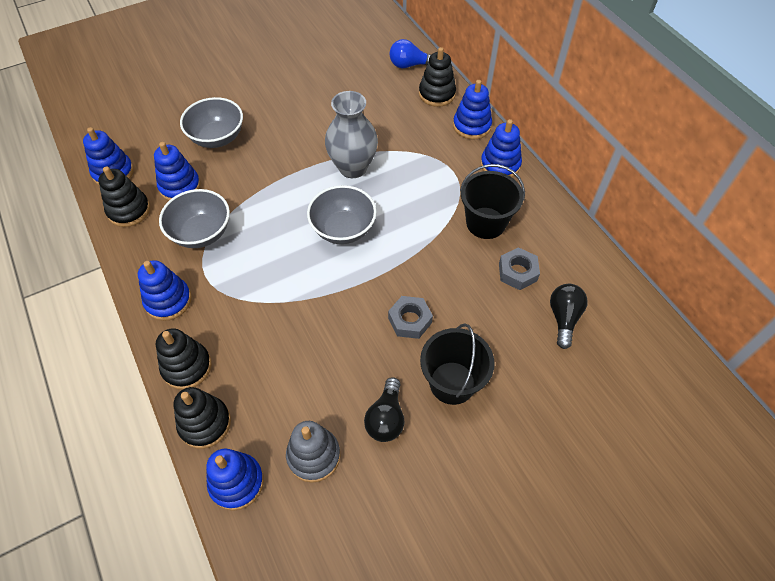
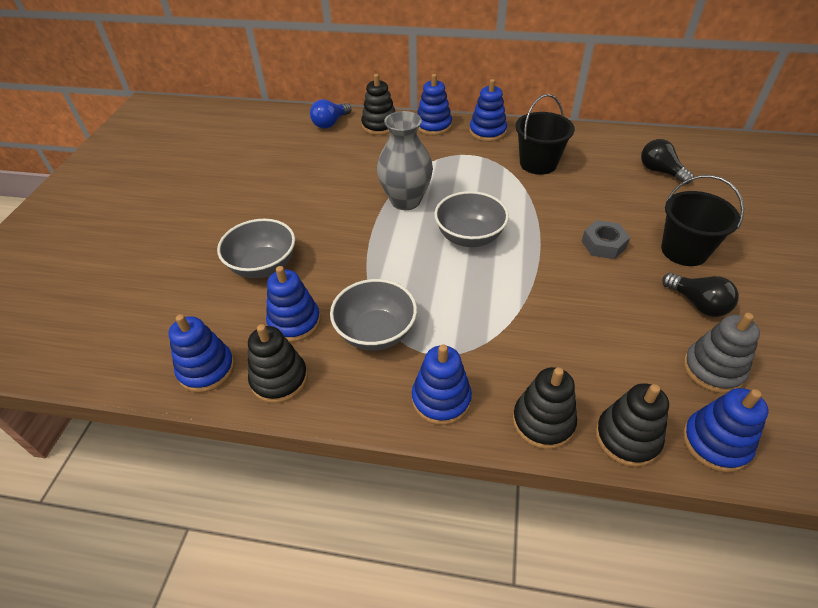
camera: 50 degrees left, 10 degrees down
(517, 272) = (600, 171): grey nut -> none

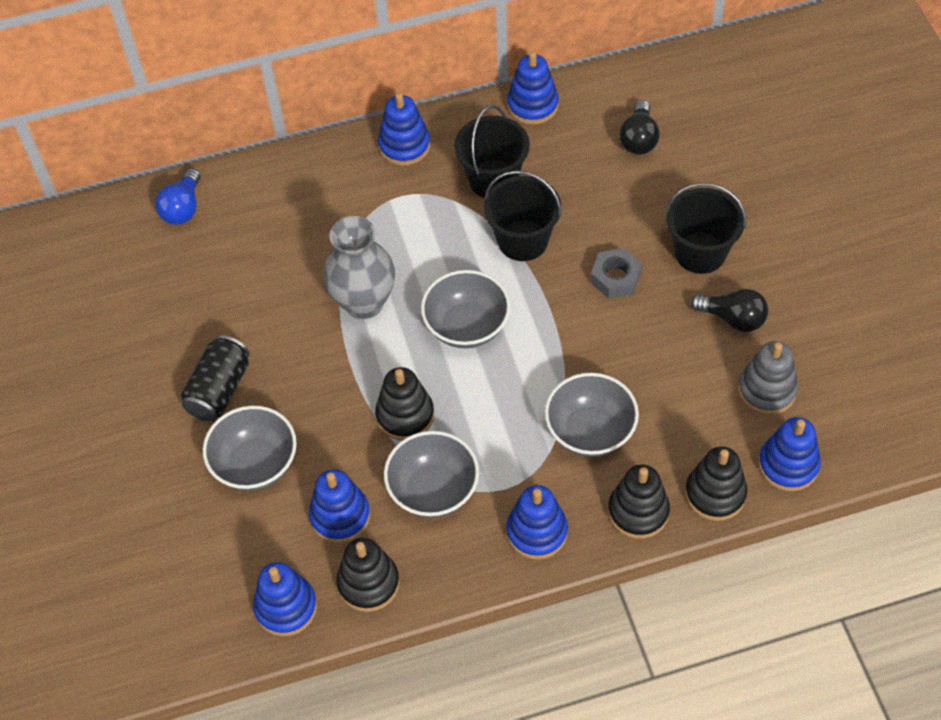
camera: 25 degrees left, 10 degrees up
(276, 216) = (219, 390): none -> black can
(379, 125) = (254, 187): black stacking toy -> black stacking toy (405, 415)
(433, 126) = (328, 160): blue stacking toy -> blue stacking toy (532, 105)
(530, 340) = (590, 431): none -> grey bowl
(541, 201) = (523, 240): none -> black bucket
(660, 171) = (639, 139): black light bulb -> black light bulb turned 105 degrees counterclockwise

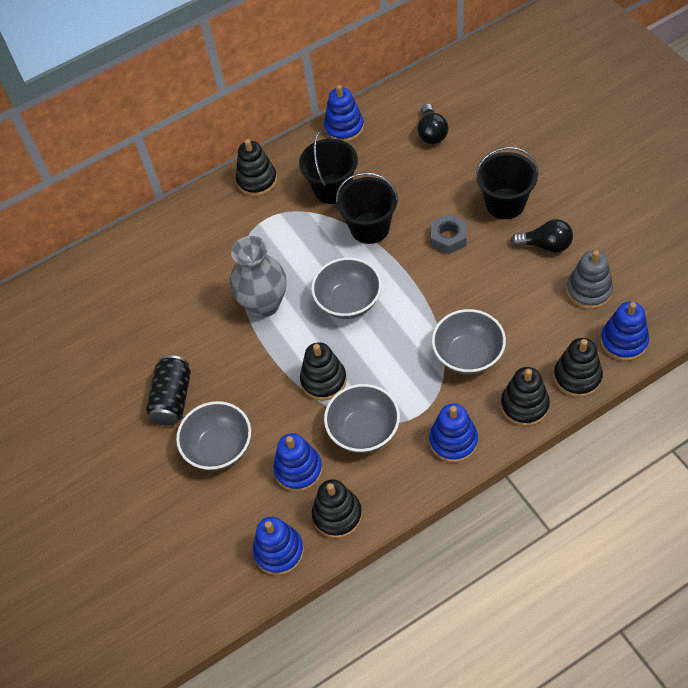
camera: 10 degrees left, 0 degrees up
(183, 208) = (100, 269): blue light bulb -> none
(404, 146) = (257, 181): blue stacking toy -> black stacking toy

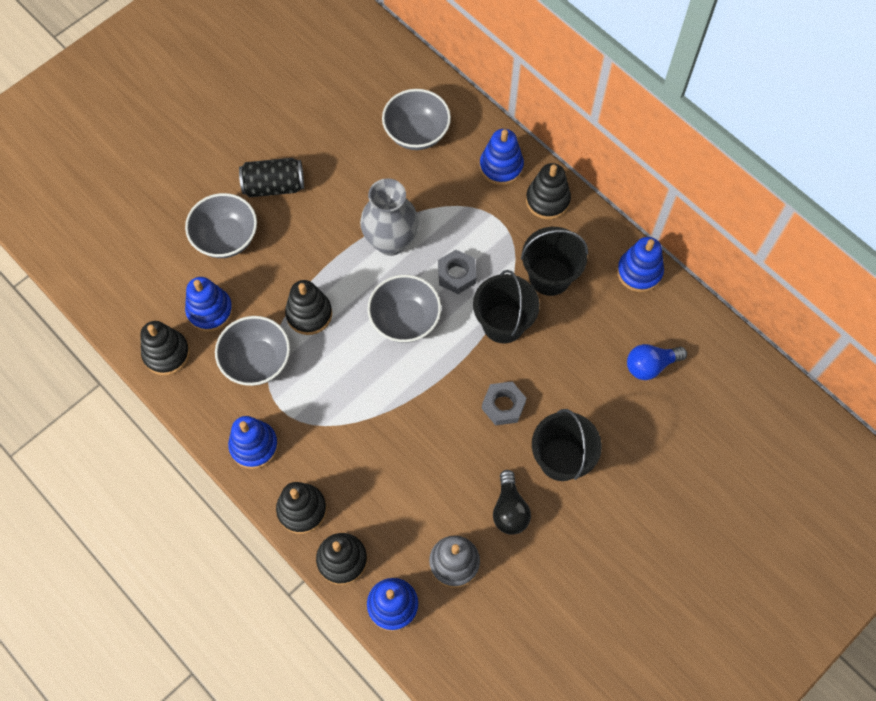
camera: 70 degrees right, 10 degrees up
(279, 551) = (127, 311): blue stacking toy -> blue stacking toy (501, 166)
(312, 257) = (456, 274): none -> grey nut
(431, 133) = (650, 365): black light bulb -> blue light bulb
(468, 355) = (355, 446): grey bowl -> grey bowl (416, 133)

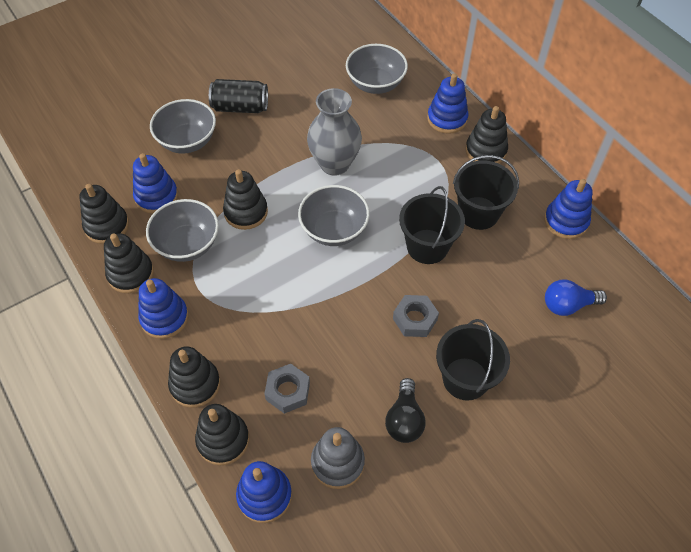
camera: 10 degrees right, 10 degrees down
(206, 404) = (130, 274): none -> black stacking toy
(456, 274) = (390, 199): grey nut -> grey nut (287, 391)

